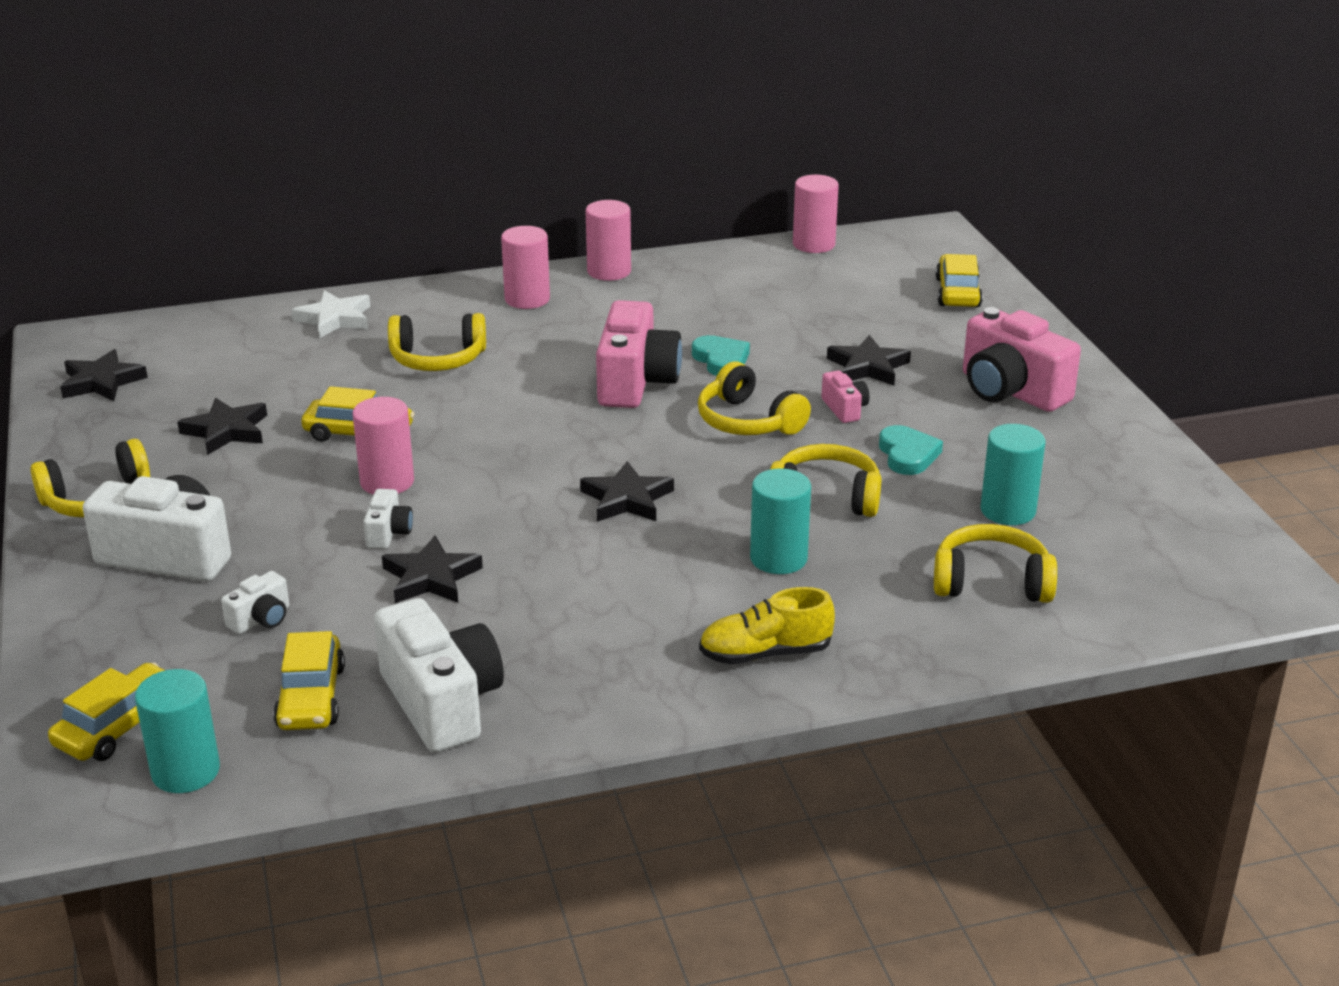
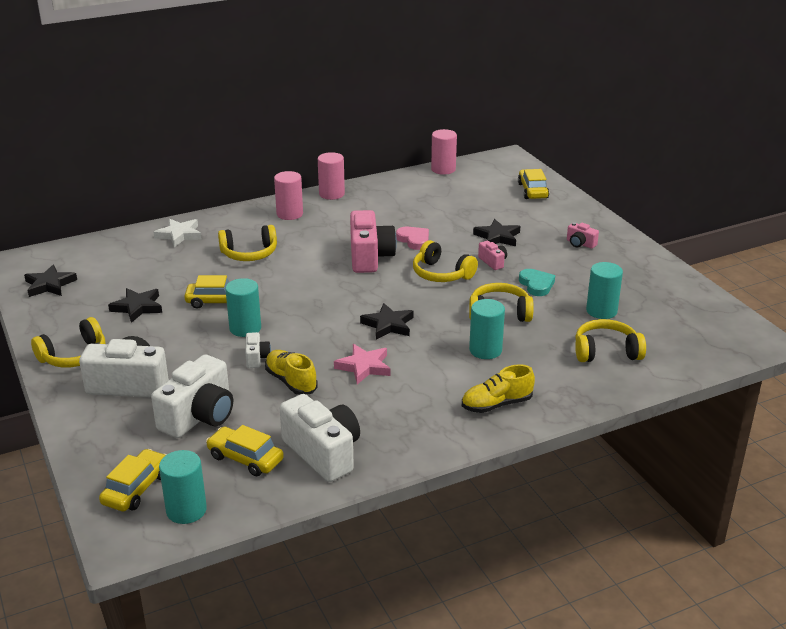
camera: 10 degrees left, 0 degrees up
(261, 619) = (199, 416): white camera -> white camera, size x2.13
(311, 697) = (245, 458): yellow car -> yellow car turned 135 degrees clockwise
(387, 482) = (245, 328): pink cylinder -> turquoise cylinder
(431, 577) = (291, 381): black star -> yellow shoe
(561, 565) = (364, 367): none -> pink star
(721, 360) = (414, 240): turquoise heart -> pink heart
(1010, 391) = (580, 244): pink camera -> pink camera, size x0.47

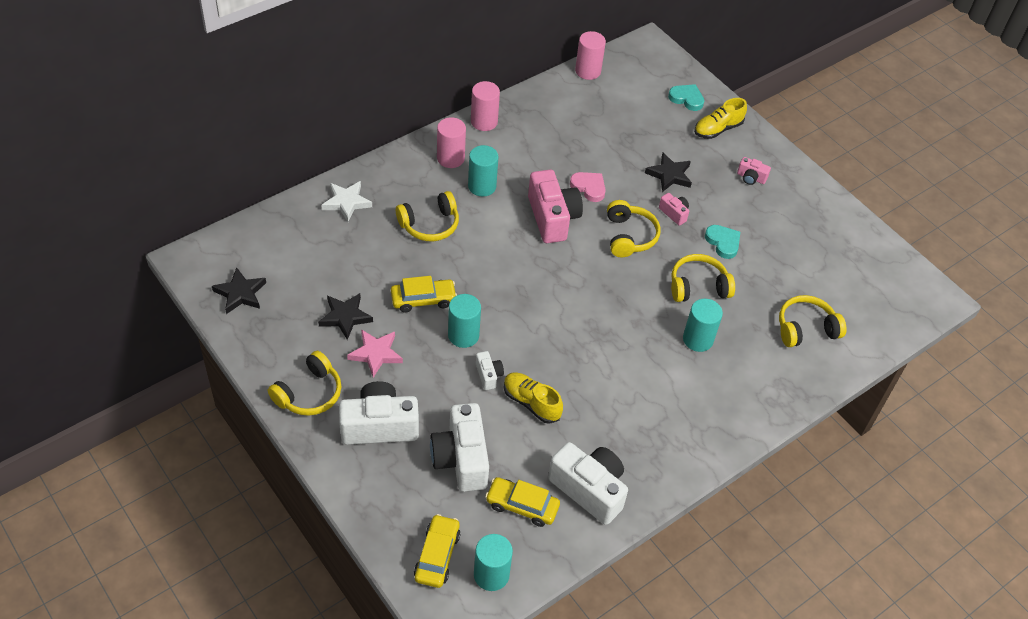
camera: 15 degrees left, 20 degrees up
(199, 416) = (461, 459): white camera -> white camera turned 150 degrees clockwise
(364, 367) = (593, 375): pink star -> pink star (376, 354)
(388, 325) = (599, 315): black star -> none
(441, 274) = (629, 236): yellow headphones -> yellow headphones turned 120 degrees counterclockwise
(496, 404) = (725, 409): yellow shoe -> yellow shoe (717, 129)
(532, 191) = (686, 99): yellow car -> turquoise heart
(601, 311) = (790, 273): turquoise cylinder -> turquoise cylinder (482, 186)

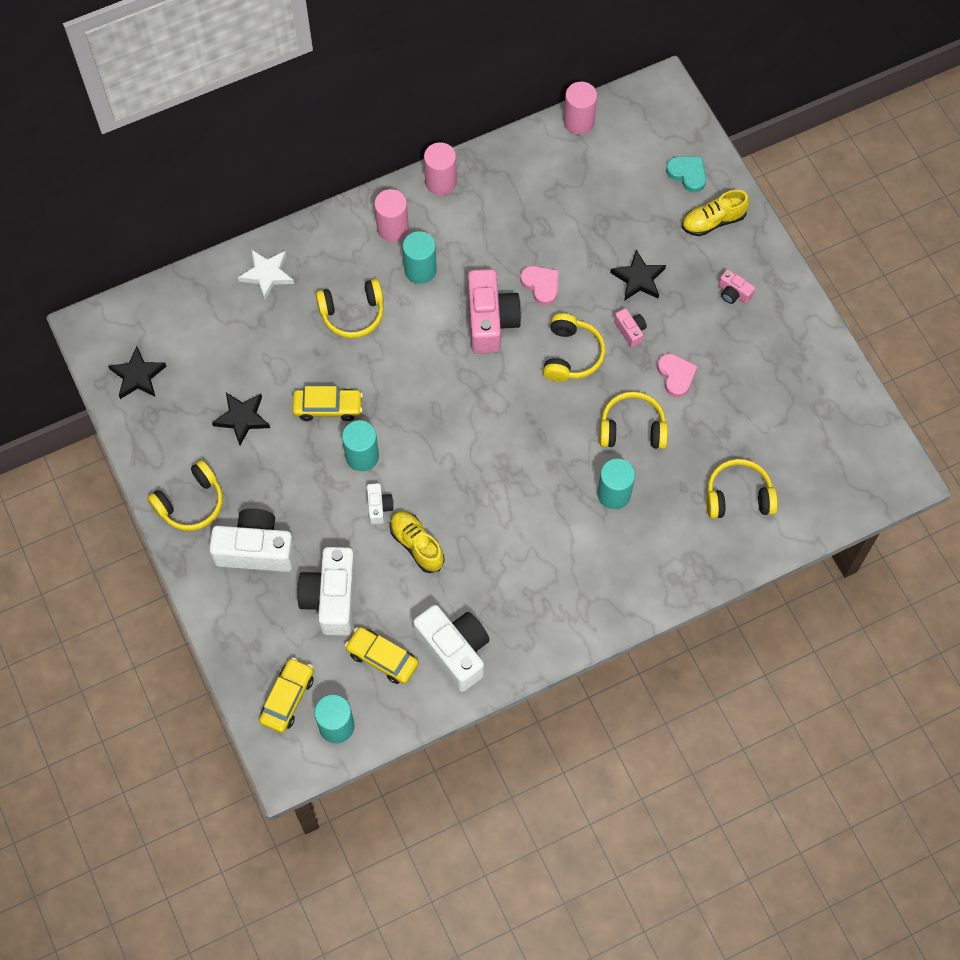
camera: 15 degrees right, 15 degrees up
(376, 354) = (266, 466): pink star -> none
(723, 242) = (676, 376): turquoise heart -> pink heart

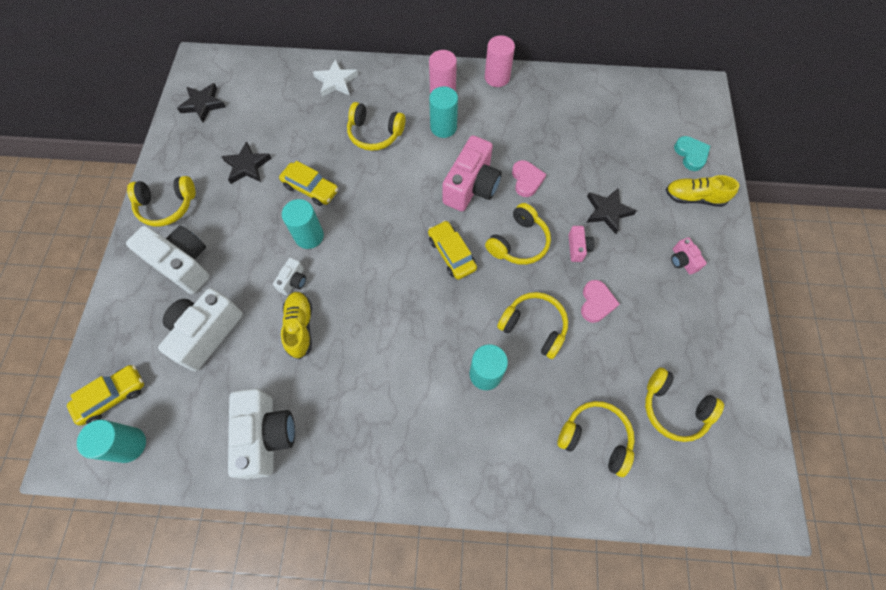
camera: 30 degrees right, 0 degrees up
(382, 658) = (206, 407): yellow car -> yellow car (452, 254)
(578, 122) = (624, 83): pink cylinder -> none
(791, 435) = (674, 408): none -> yellow headphones

